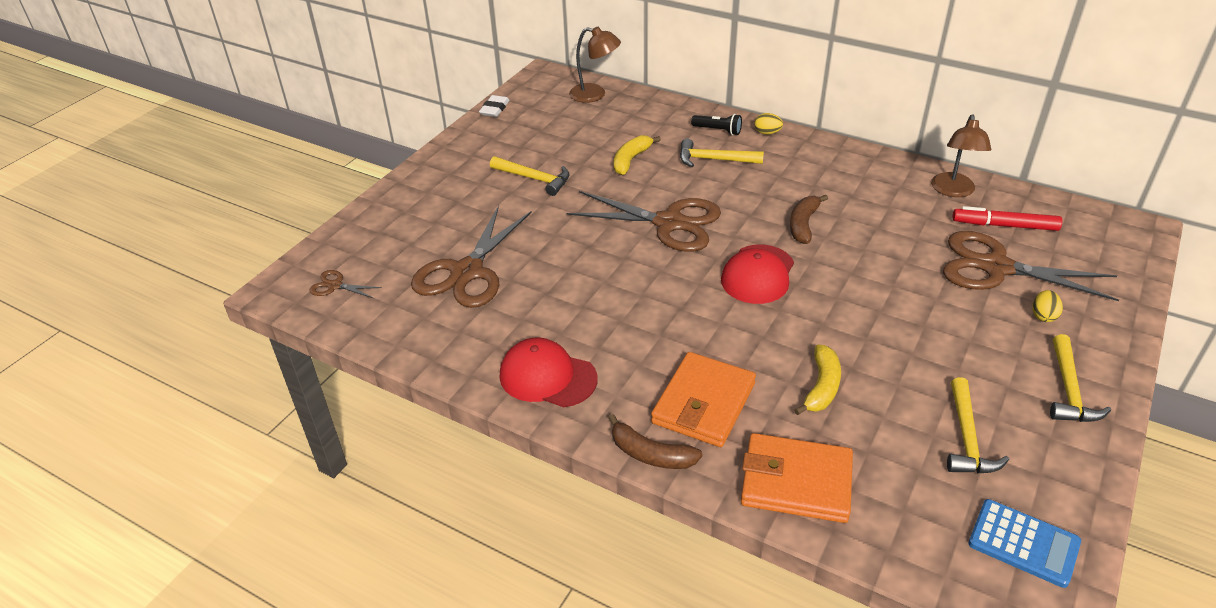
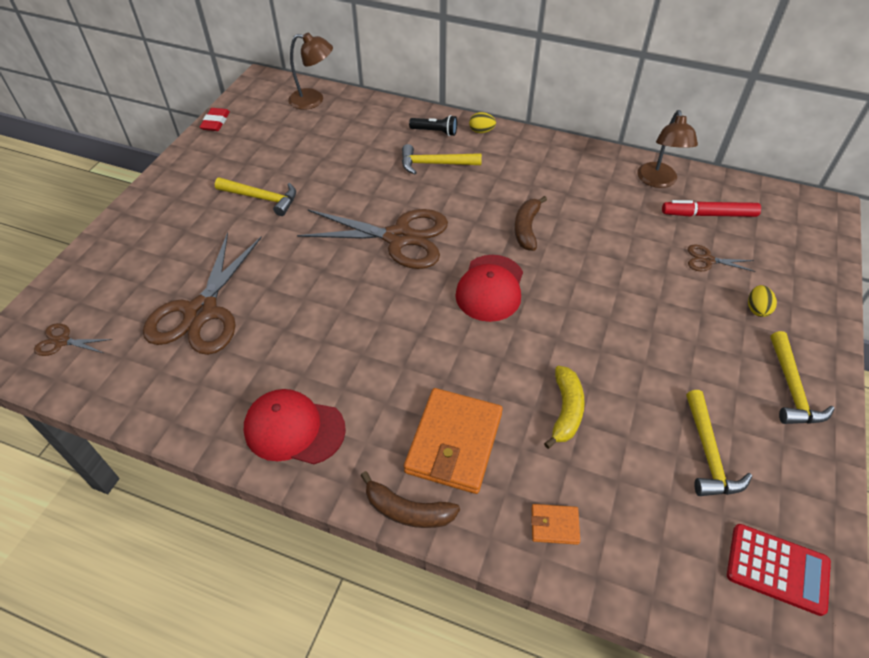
camera: 10 degrees left, 10 degrees up
(494, 109) = (215, 122): white eraser -> red eraser
(631, 160) = (355, 170): yellow banana -> none
(796, 482) = (554, 525): orange wallet -> orange wallet, size x0.45
(996, 267) = (707, 260): brown scissors -> brown scissors, size x0.43
(1023, 543) = (777, 569): blue calculator -> red calculator

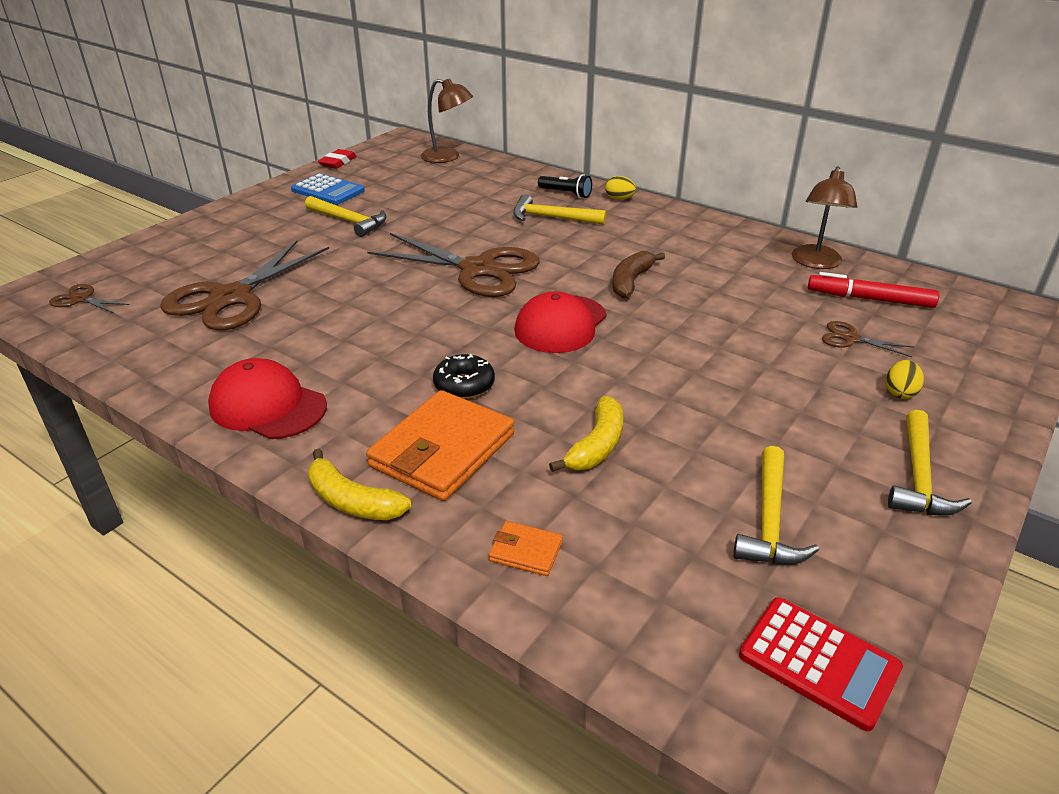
camera: 15 degrees right, 15 degrees down
(224, 161) = (328, 190): none -> blue calculator
(407, 510) = (352, 501): brown banana -> yellow banana
(442, 370) = (464, 385): none -> black donut

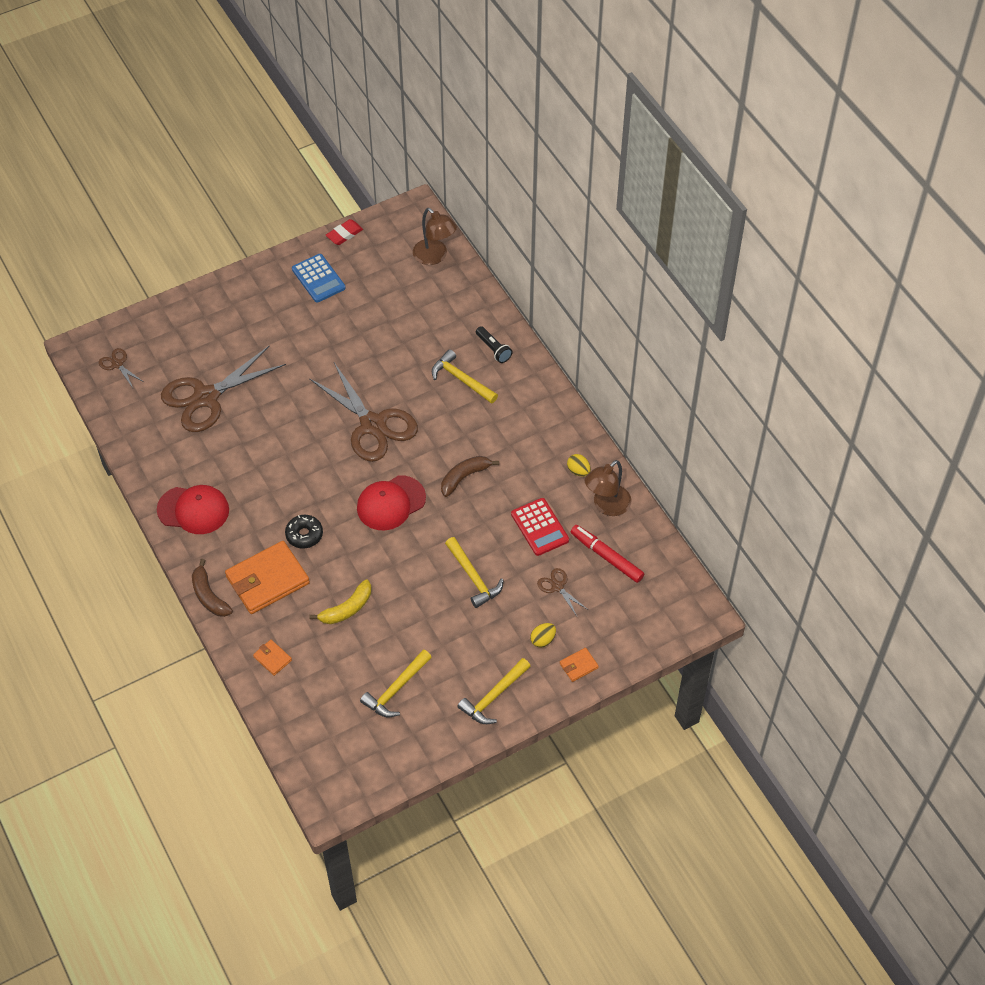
camera: 25 degrees right, 20 degrees up
(267, 406) = (193, 510): red cap -> red cap turned 135 degrees clockwise
(349, 221) = (315, 330): yellow hammer -> yellow hammer (473, 577)
(352, 501) = (209, 596): yellow banana -> brown banana
(619, 199) = (529, 372): yellow egg -> yellow egg (578, 471)
(819, 662) = (357, 762): red calculator -> red calculator (540, 527)
(978, 404) = (578, 665): none -> orange wallet

